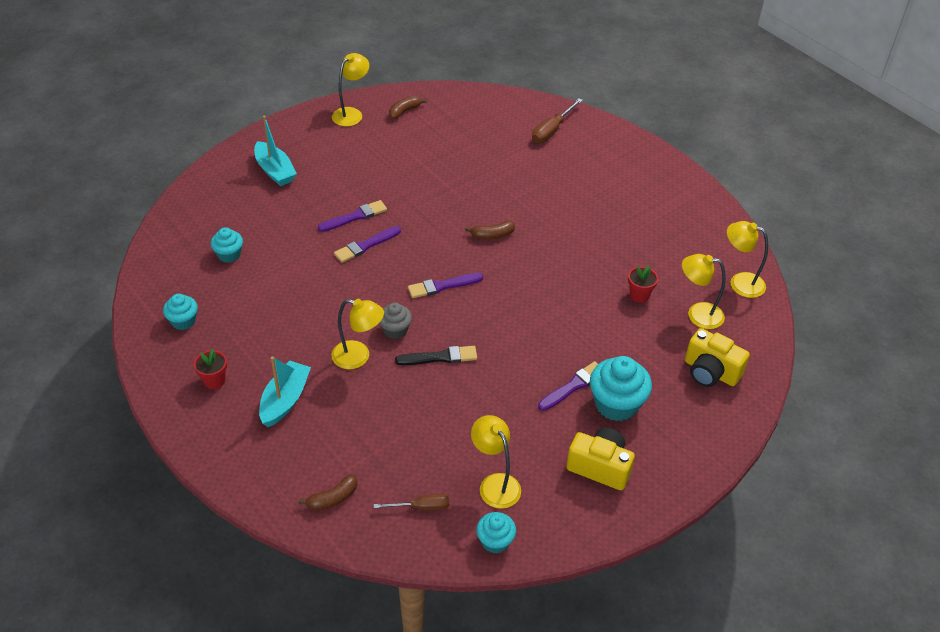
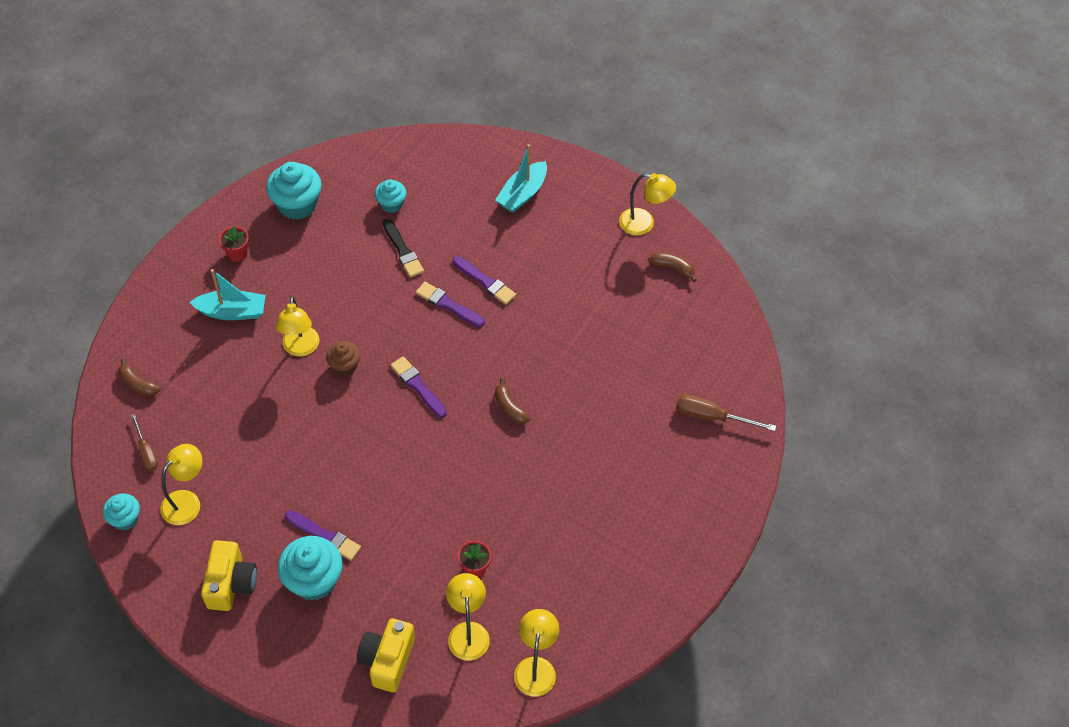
camera: 70 degrees right, 10 degrees up
(183, 321) = (297, 205): turquoise cupcake -> turquoise cupcake, size x1.72
(395, 330) = (344, 366): grey cupcake -> brown cupcake
(439, 357) = (323, 413): black brush -> black brush (402, 250)

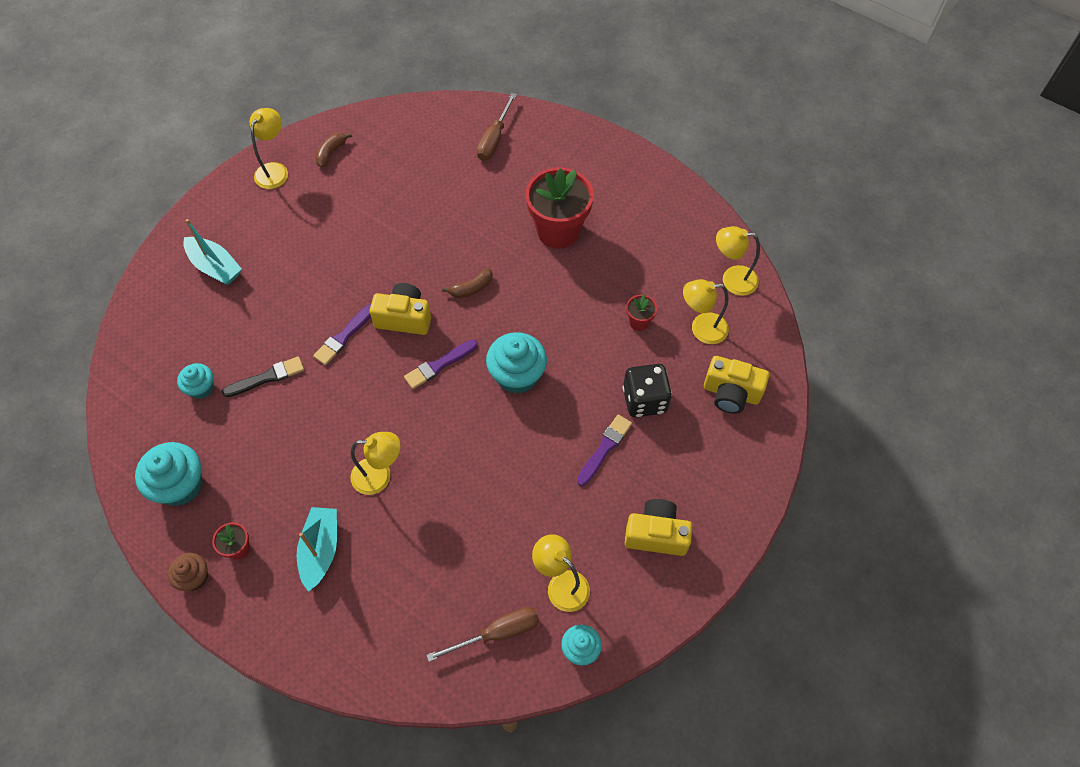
camera: 85 degrees left, 5 degrees up
(138, 384) = (406, 650): brown banana -> none
(146, 452) = (497, 633): brown screwdriver -> brown screwdriver, size x1.50
(313, 580) = (652, 457): turquoise cupcake -> turquoise cupcake (517, 375)
(344, 366) = (407, 432): brown cupcake -> brown cupcake (194, 577)
(379, 573) = (644, 400): none -> black dice
(471, 352) = (404, 318): none -> yellow camera
(485, 282) = (321, 303): purple brush -> none
(589, 486) = (558, 231): none -> red flower pot

